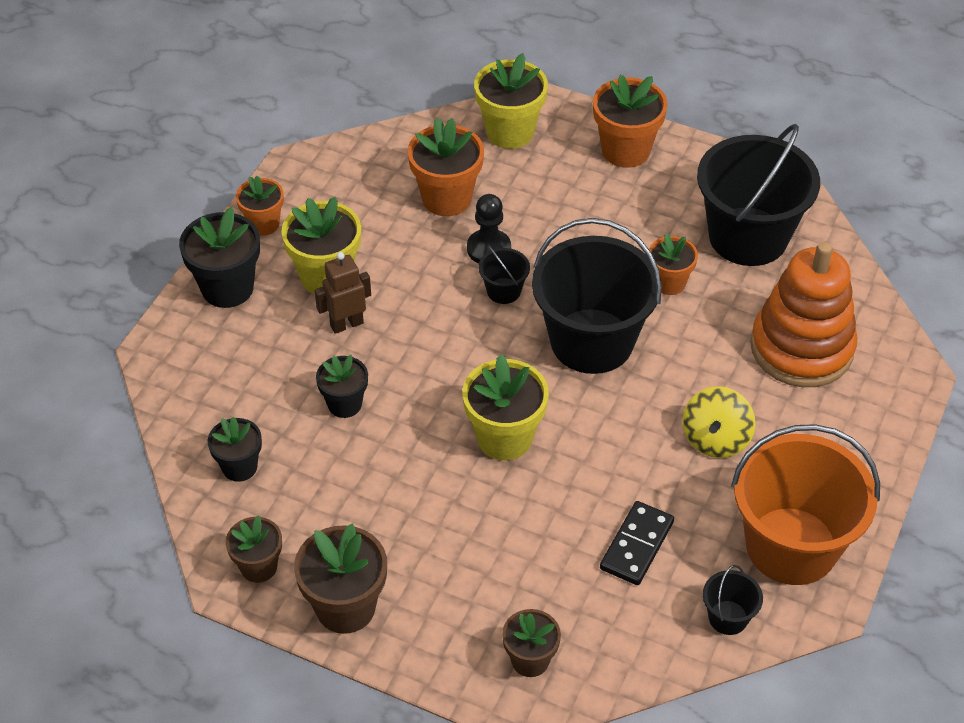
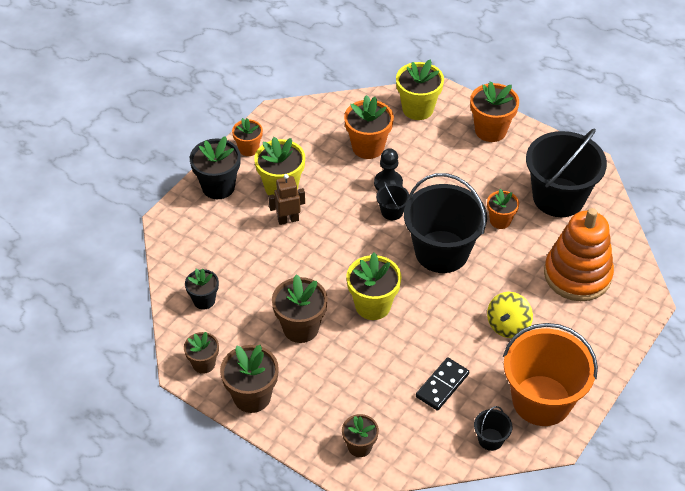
camera: 10 degrees right, 0 degrees up
(344, 404) = (277, 270): black flower pot -> none
(400, 488) = (300, 328): none -> brown flower pot

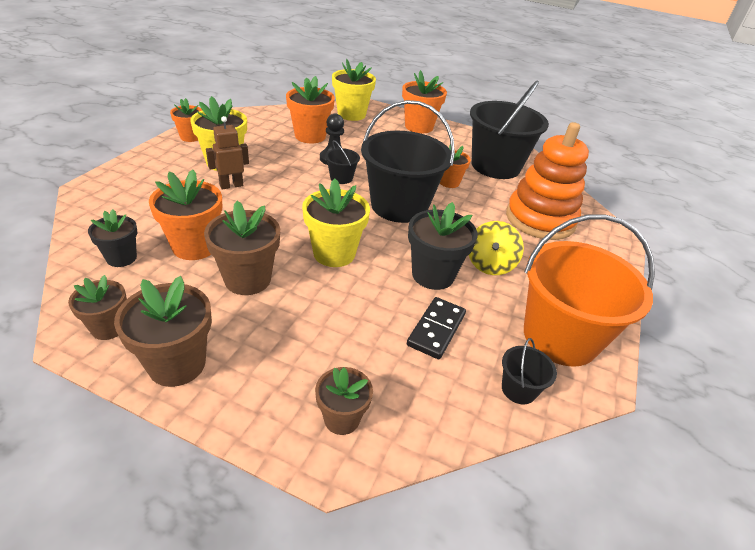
camera: 15 degrees left, 10 degrees down
(218, 187) = (154, 162): black flower pot -> black flower pot (433, 275)
(259, 291) = (194, 246): none -> orange flower pot

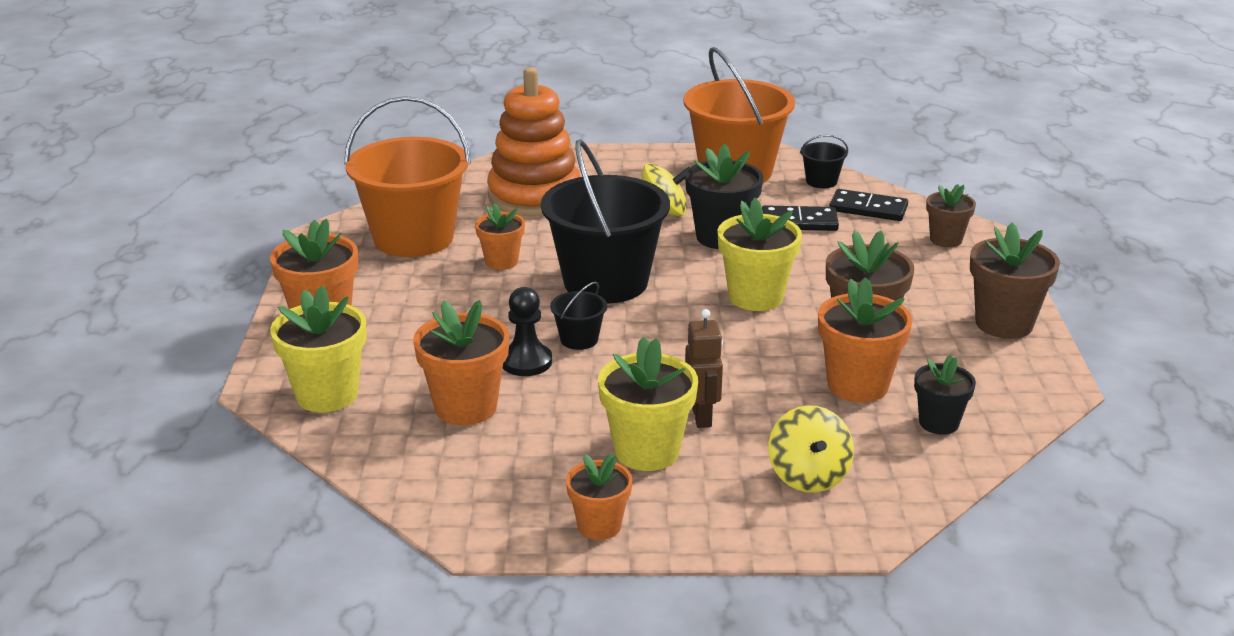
camera: 110 degrees left, 10 degrees down
(108, 328) = (1023, 376): brown flower pot -> none
(146, 194) = (808, 476): none -> yellow spinning top
(231, 185) = (702, 417): brown robot -> brown robot turned 135 degrees counterclockwise
(440, 393) = (868, 209): none -> black domino
(495, 166) = (413, 238): black bucket -> orange bucket

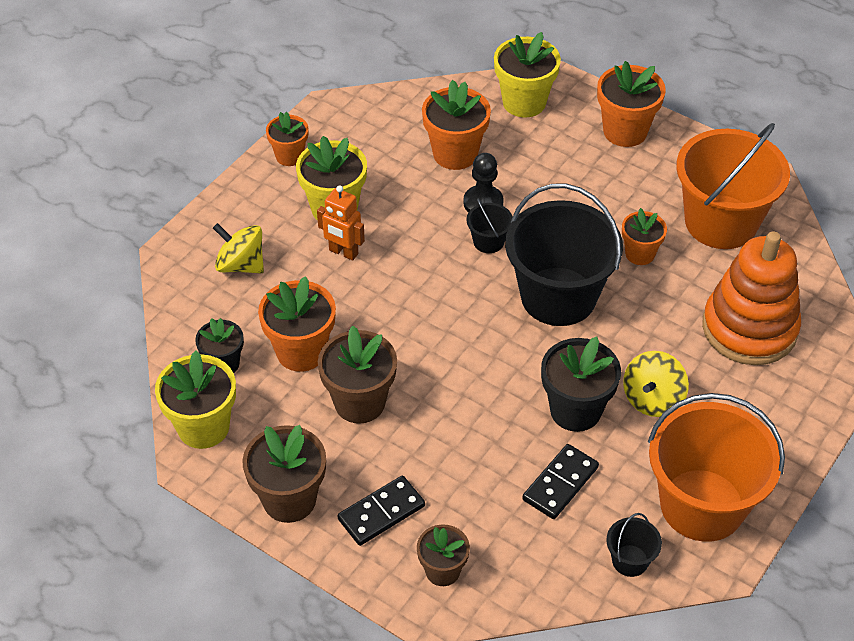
camera: 125 degrees right, 20 degrees up
(702, 417) = (343, 252): brown robot -> orange robot
(755, 297) = (461, 371): yellow flower pot -> yellow flower pot (203, 427)
(868, 209) = (545, 556): black domino -> black domino (381, 512)

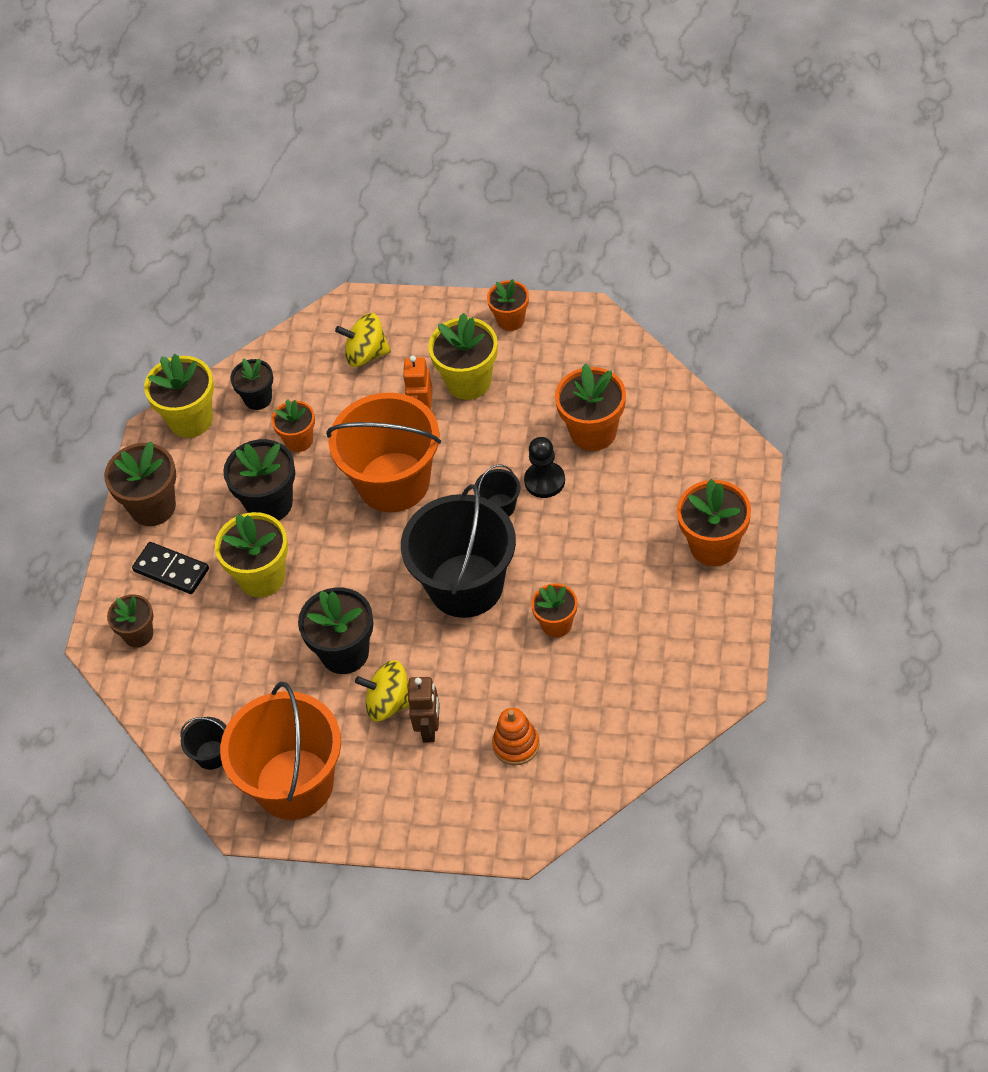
camera: 70 degrees right, 5 degrees up
(241, 265) = (366, 354): yellow spinning top -> yellow spinning top turned 90 degrees counterclockwise
(301, 352) = (299, 440): orange flower pot -> orange flower pot, size x0.62
(359, 402) = (269, 504): brown flower pot -> black flower pot
(524, 102) = (698, 451): yellow flower pot -> yellow flower pot (262, 577)
(560, 483) = (262, 675): black domino -> none
(698, 381) = (430, 729): none -> brown robot
(721, 222) = (640, 671): orange bucket -> orange bucket (393, 482)
(749, 328) = (516, 745): orange stacking toy -> orange stacking toy, size x0.48

